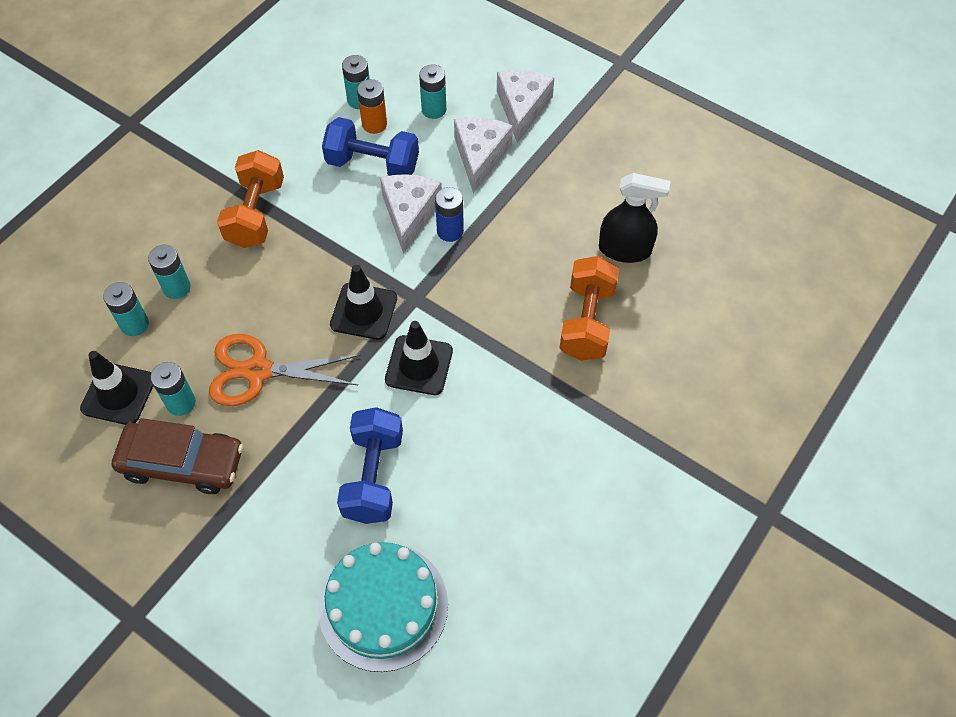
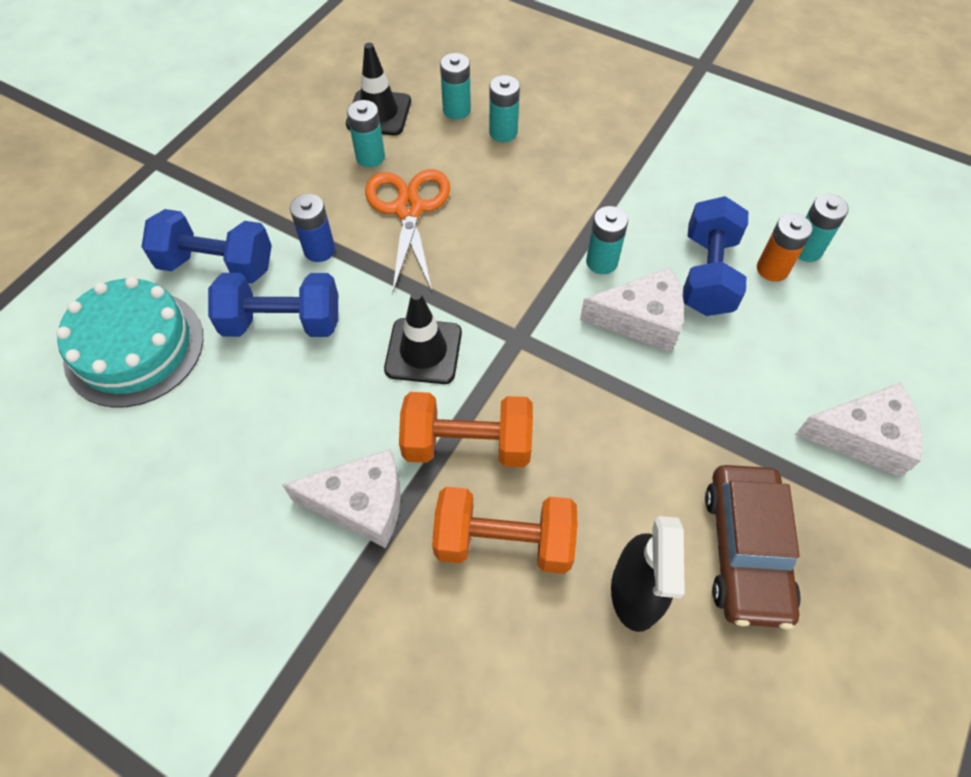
camera: 85 degrees right, 0 degrees up
(182, 463) = (304, 169): brown car -> brown car (745, 550)
(256, 214) = (608, 178): orange dumbbell -> orange dumbbell (467, 444)
(295, 539) = (217, 265): none -> blue dumbbell
(364, 311) = (492, 290): black traffic cone -> none
(434, 109) = (819, 330): turquoise battery -> turquoise battery (601, 262)
(450, 231) = (623, 366): blue battery -> blue battery (319, 250)
(480, 156) = (757, 390): white cheese -> white cheese (361, 504)

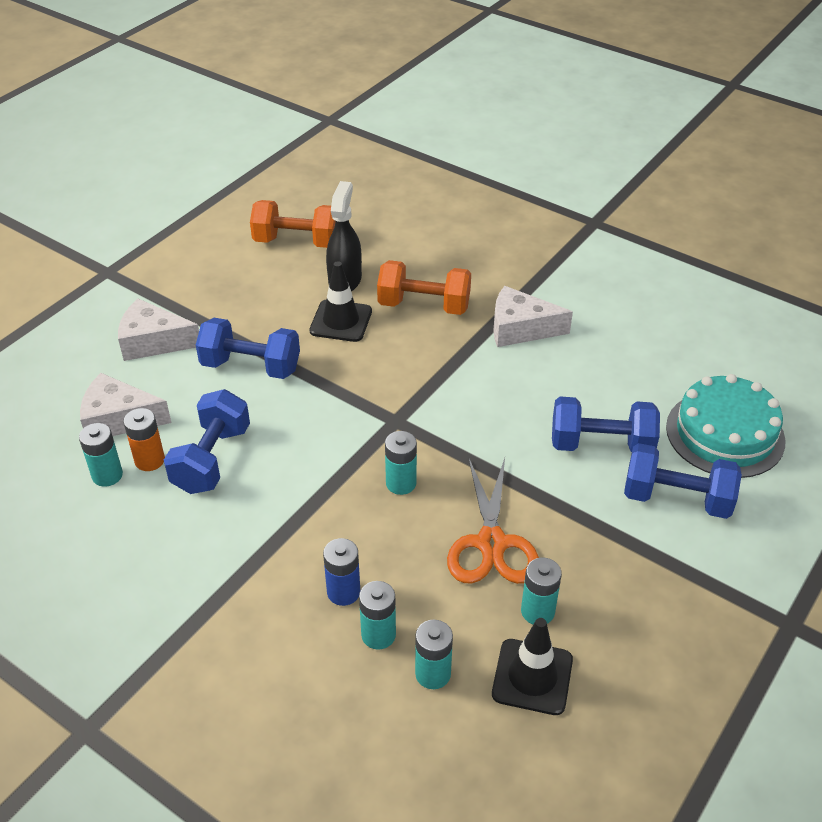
camera: 175 degrees left, 15 degrees down
(319, 250) = (579, 507): blue battery -> blue battery (343, 592)
(423, 351) = (476, 415): black traffic cone -> black traffic cone (341, 321)
(467, 444) = (444, 355): orange dumbbell -> orange dumbbell (297, 242)
(601, 262) = (306, 477): turquoise battery -> turquoise battery (401, 483)
(641, 320) = (286, 426): white cheese -> white cheese (119, 419)
(716, 404) = (251, 366): none -> blue dumbbell
(745, 550) = (268, 293): brown car -> none

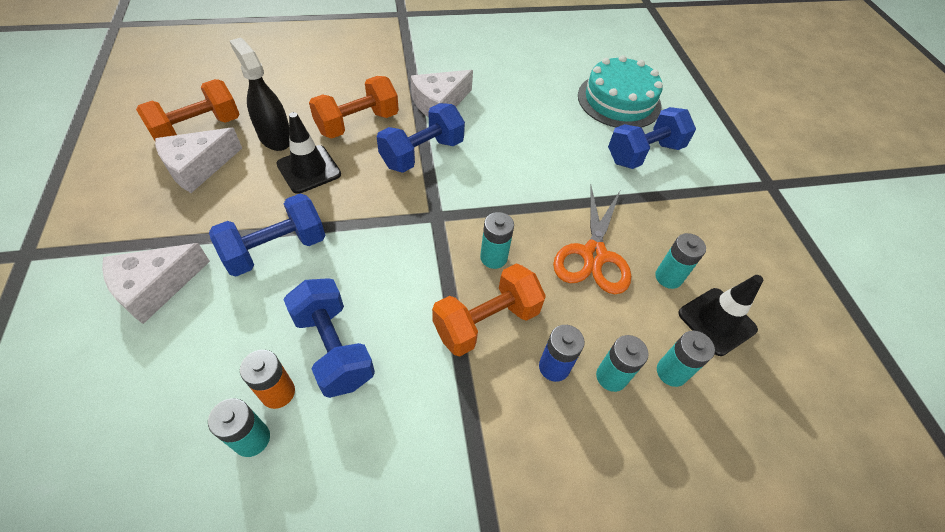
camera: 50 degrees left, 10 degrees up
(119, 419) = (202, 379): white cheese -> white cheese (198, 167)
(334, 523) = (486, 322): none -> orange dumbbell
(491, 543) = (593, 255): orange scissors -> orange scissors turned 60 degrees clockwise
(601, 445) = (571, 148): blue dumbbell -> blue dumbbell (422, 153)

